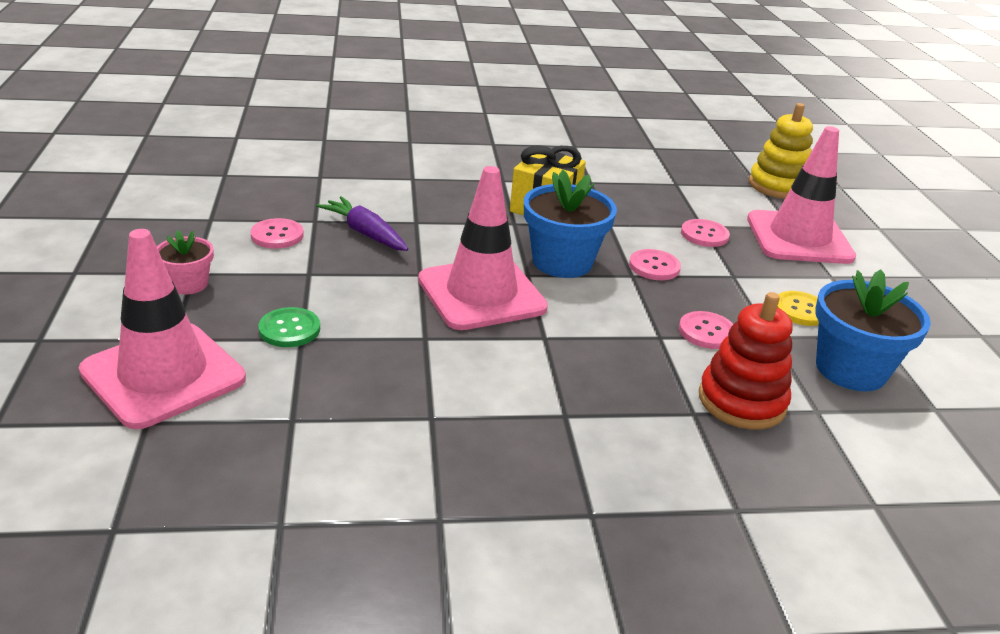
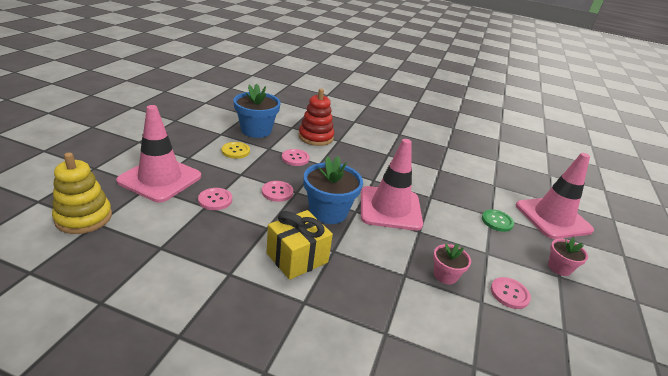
camera: 155 degrees left, 0 degrees up
(365, 233) = (445, 275): purple carrot -> pink flower pot

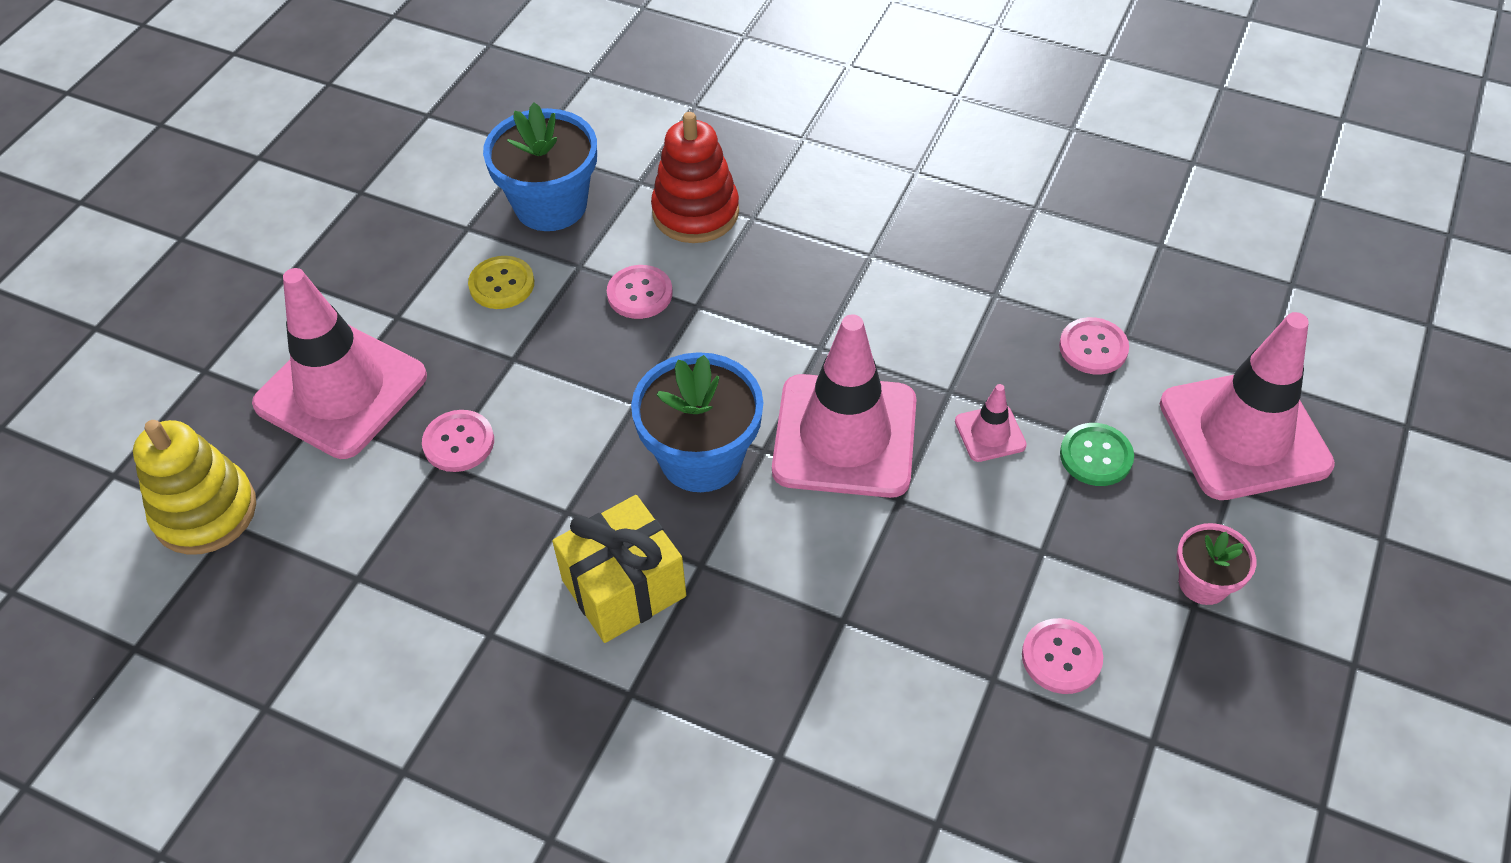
camera: 10 degrees right, 20 degrees up
(277, 192) = (592, 407): pink button -> pink button (1093, 348)
(445, 275) = (931, 616): pink flower pot -> none
(451, 211) = (990, 433): none -> pink traffic cone

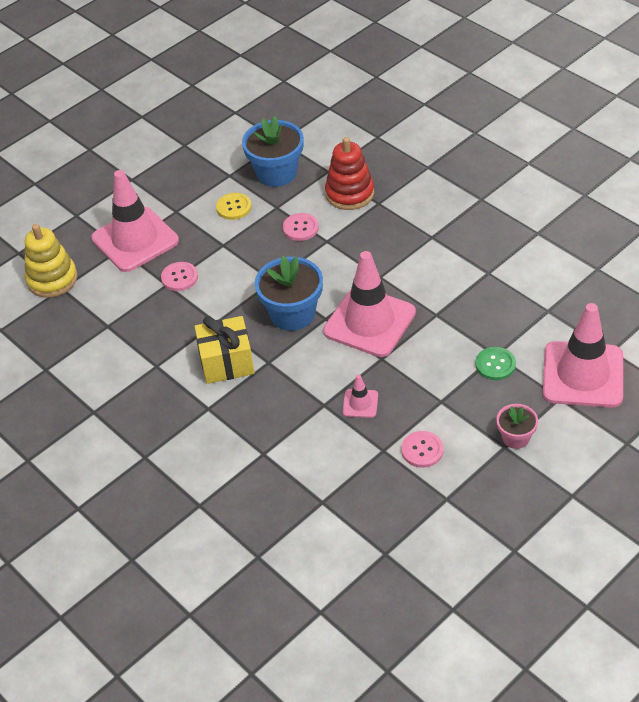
camera: 25 degrees right, 5 degrees down
(990, 433) = (445, 340): pink traffic cone -> pink traffic cone (360, 403)
(1093, 348) = (526, 312): pink button -> none

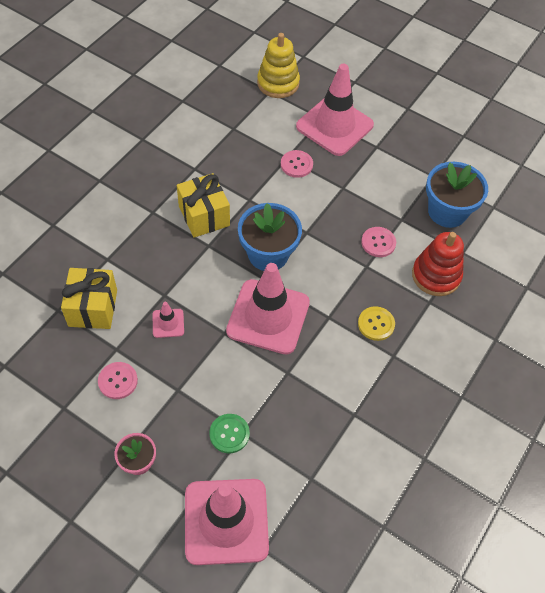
camera: 70 degrees right, 10 degrees up
(234, 207) = (392, 187): yellow button -> yellow button (376, 324)
(326, 469) = (93, 308): none -> yellow gift

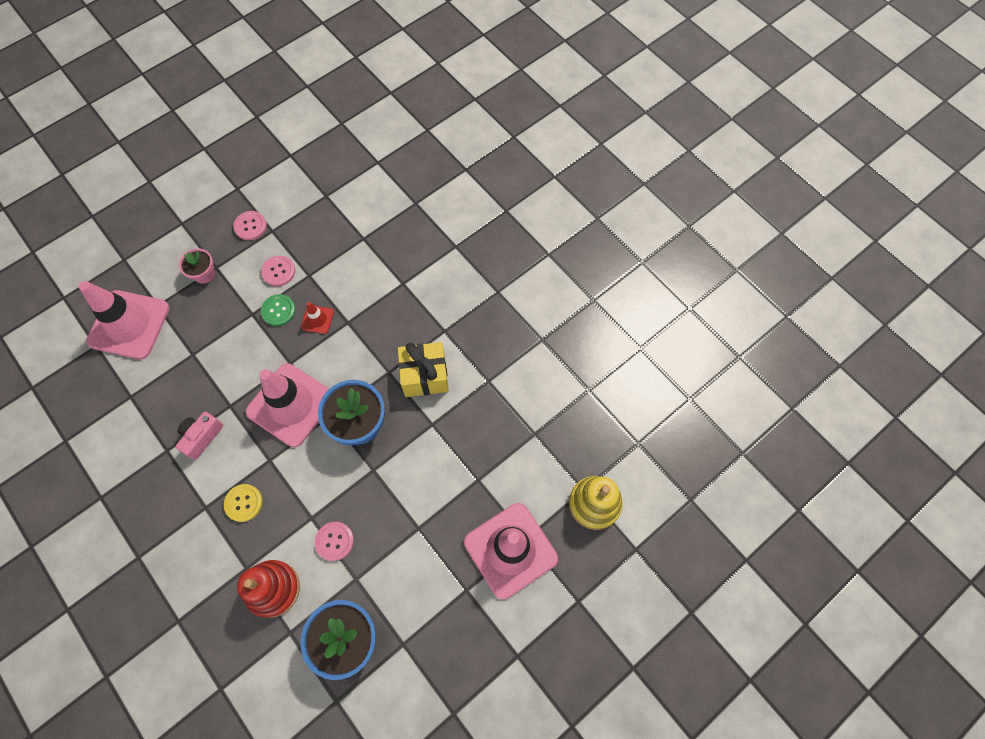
camera: 110 degrees right, 10 degrees up
(93, 308) = (355, 264): yellow gift -> none
(168, 323) = (317, 319): pink traffic cone -> red traffic cone
(229, 434) = (196, 344): green button -> green button (278, 311)
(296, 164) = (464, 487): pink button -> pink button (250, 226)
(328, 386) = (201, 437): none -> pink camera

